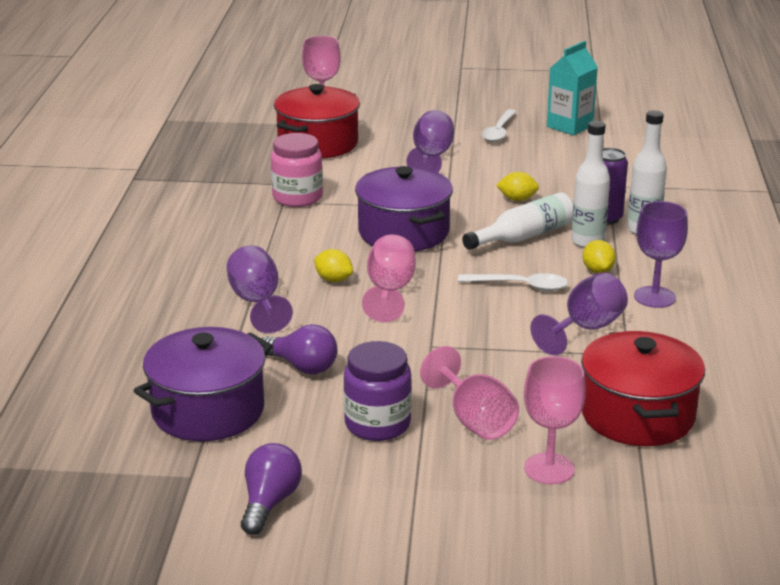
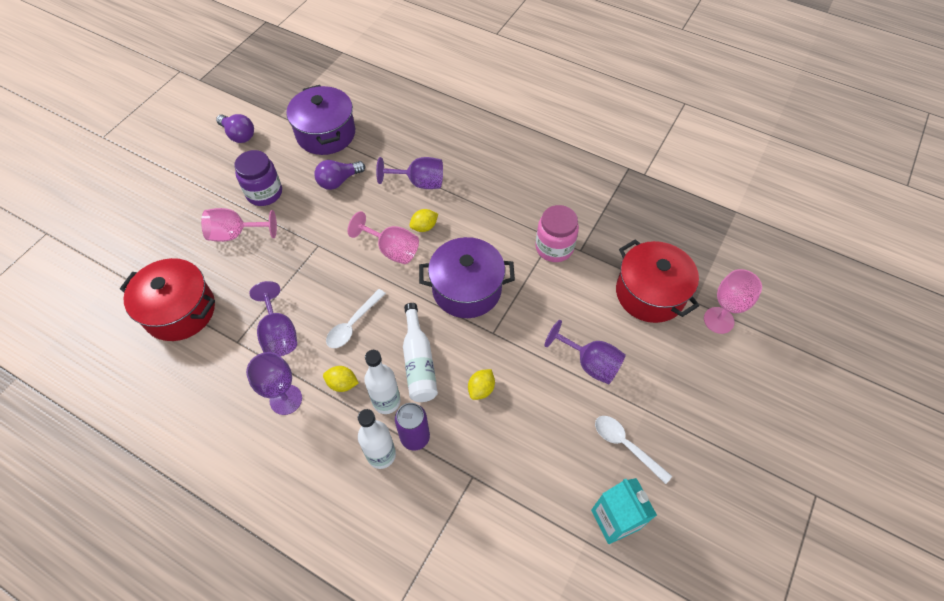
camera: 115 degrees right, 30 degrees up
(549, 469) = (174, 246): pink goblet -> none

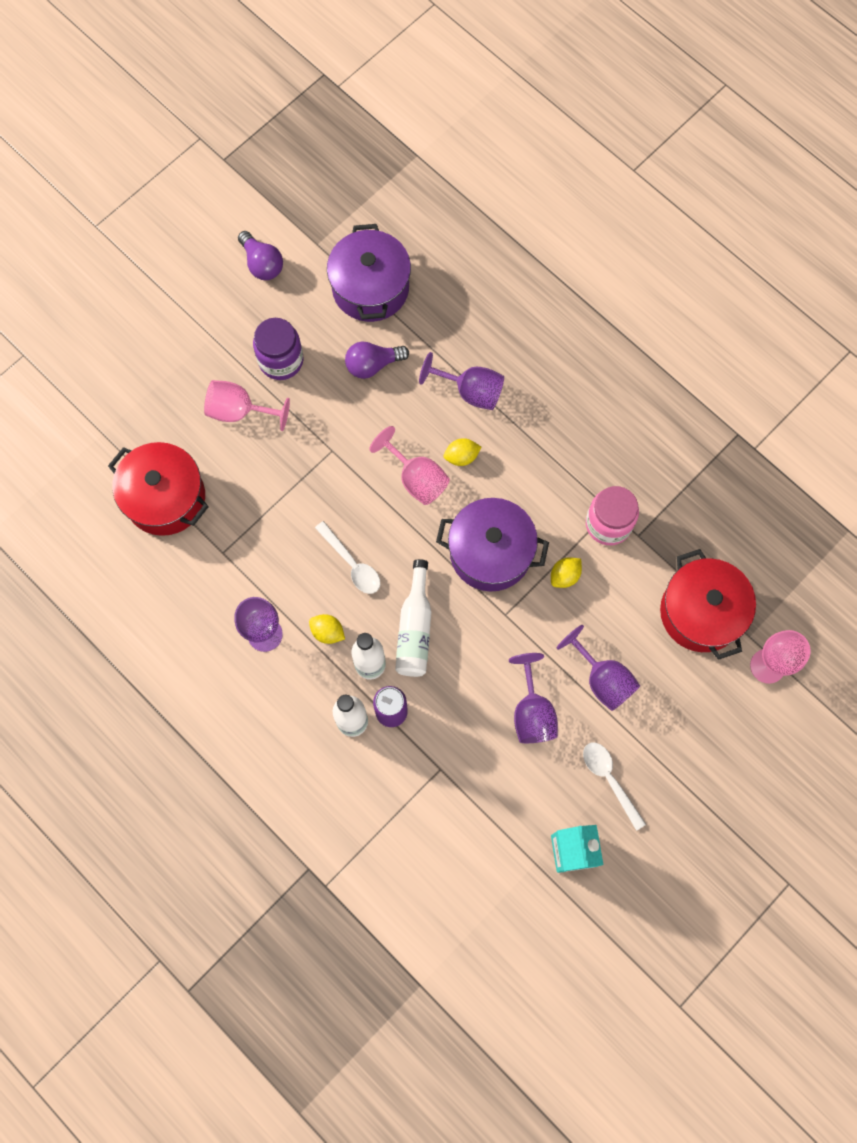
camera: 15 degrees right, 15 degrees up
(279, 334) = (269, 554): purple goblet -> purple goblet (532, 712)
(352, 324) = (352, 564): white spoon -> white spoon turned 90 degrees counterclockwise
(481, 389) = (474, 677): yellow lemon -> yellow lemon (564, 576)

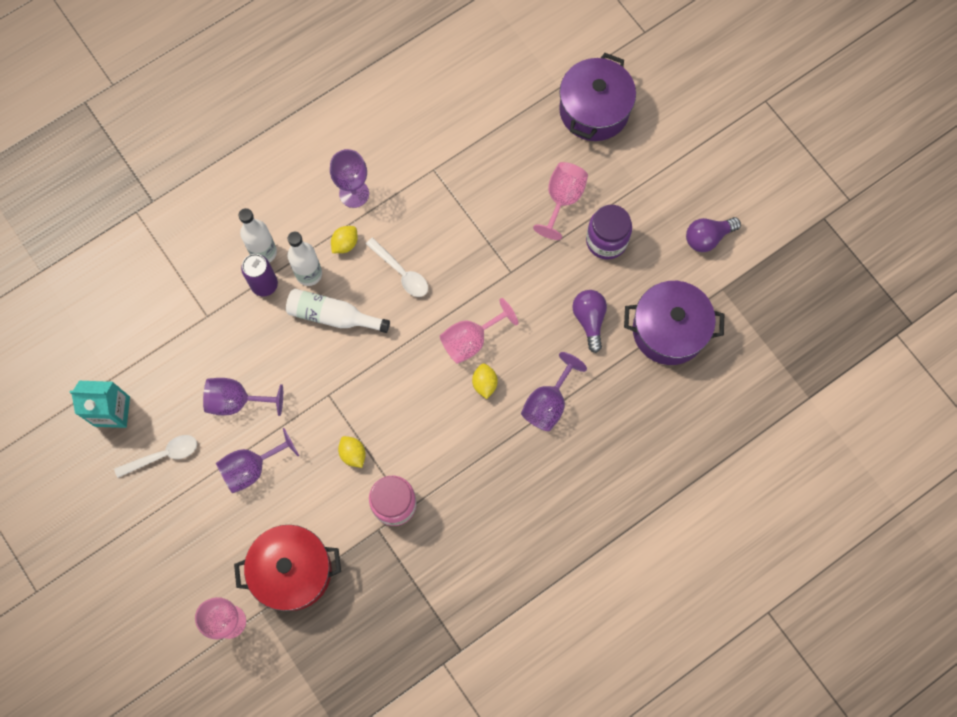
camera: 100 degrees right, 0 degrees up
(165, 498) = (491, 130): red pot -> none
(352, 564) = (401, 273): white spoon -> white spoon turned 105 degrees counterclockwise
(490, 552) = (388, 392): purple pot -> purple pot (594, 110)

